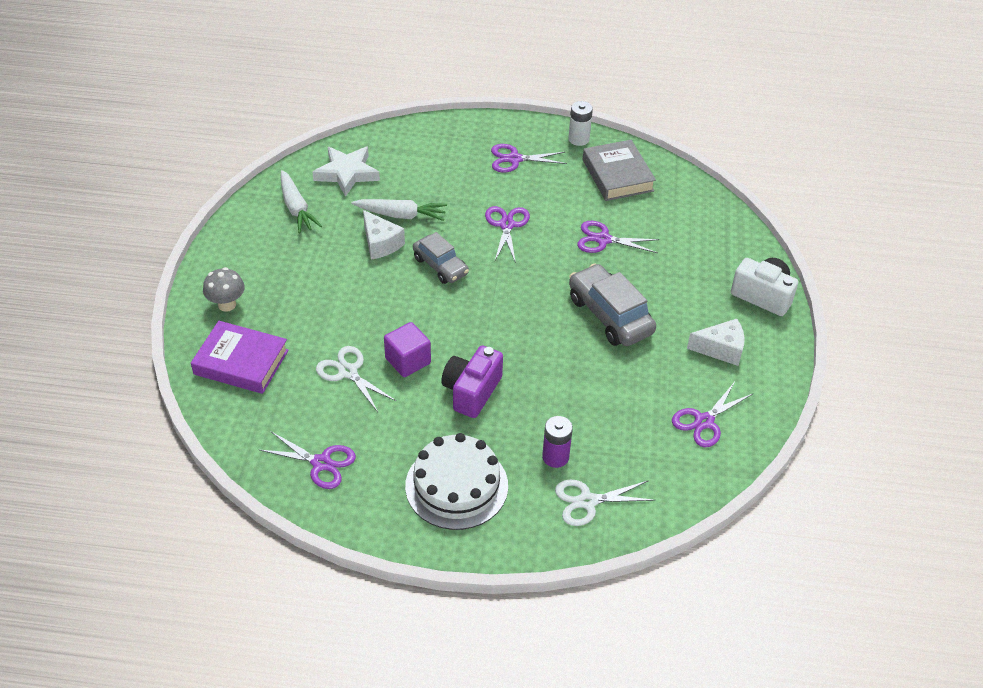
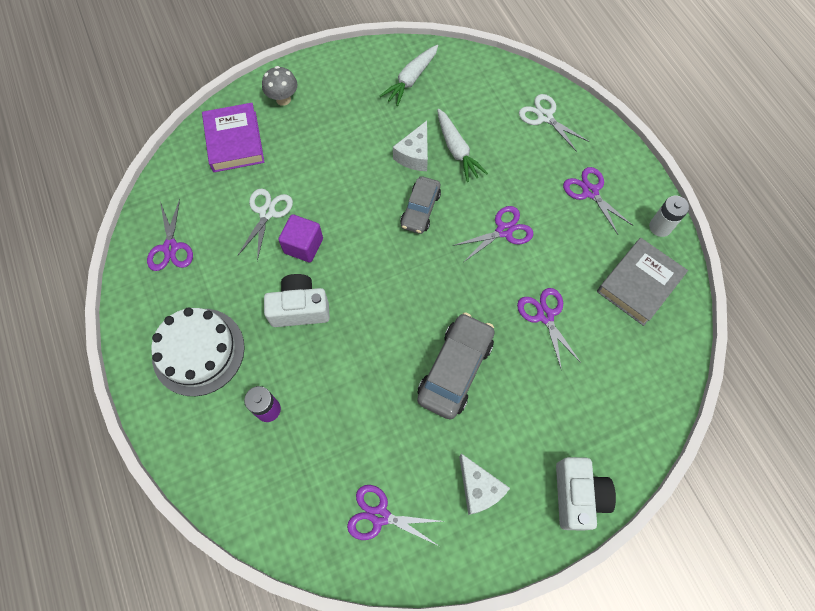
camera: 60 degrees right, 20 degrees up
(347, 173) = (474, 87): white star -> none
(471, 391) = (300, 308): purple camera -> white camera
(587, 501) = (235, 460): white scissors -> white scissors (545, 117)

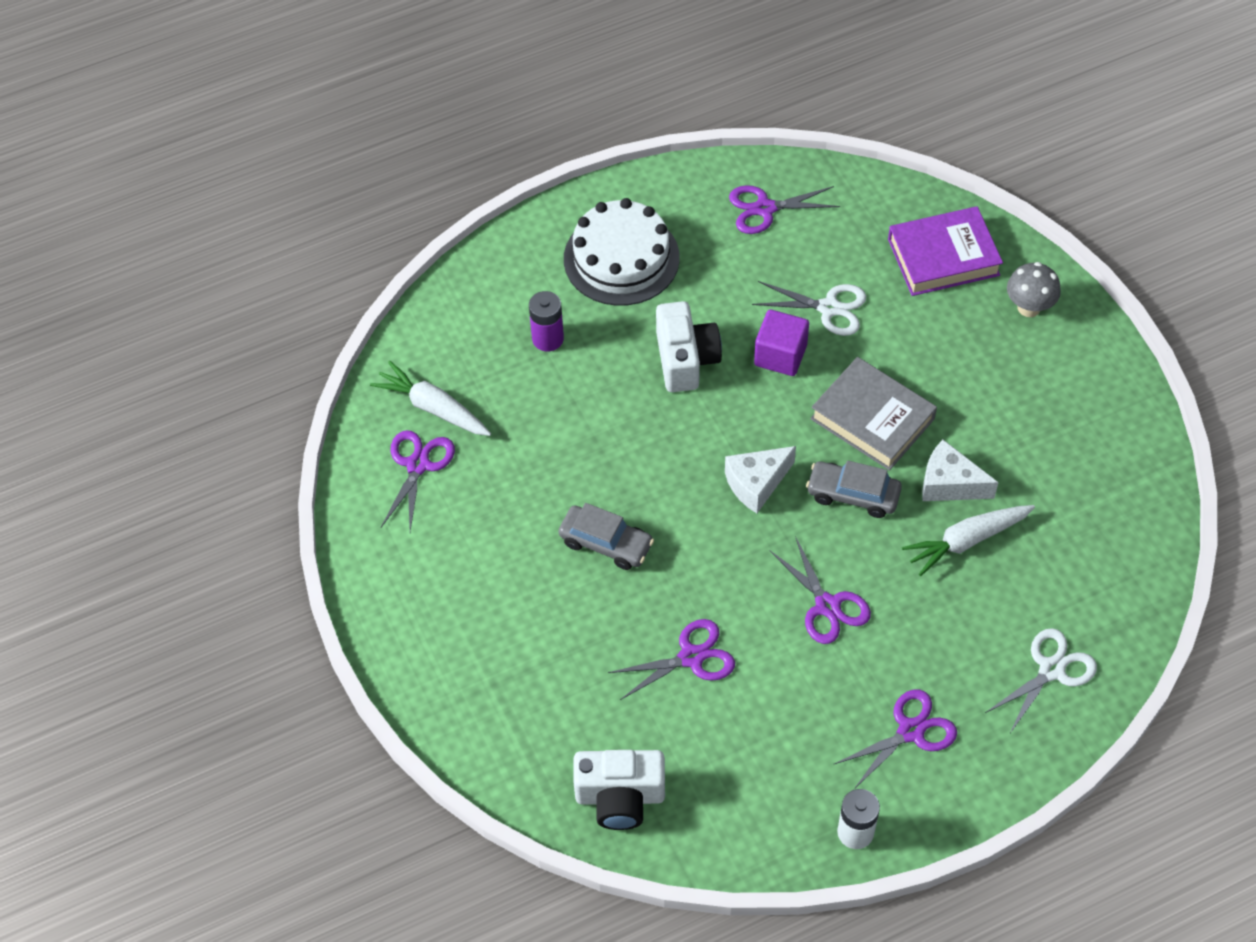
camera: 90 degrees right, 10 degrees down
(411, 80) = (1096, 474): white carrot -> white carrot (433, 408)
(455, 369) = (606, 543): grey car -> grey car, size x0.65
(478, 488) = (448, 571): white cheese -> white cheese (756, 483)
(577, 495) = (437, 686): white camera -> white camera (620, 797)
(638, 284) = (751, 790): grey book -> grey book (872, 418)

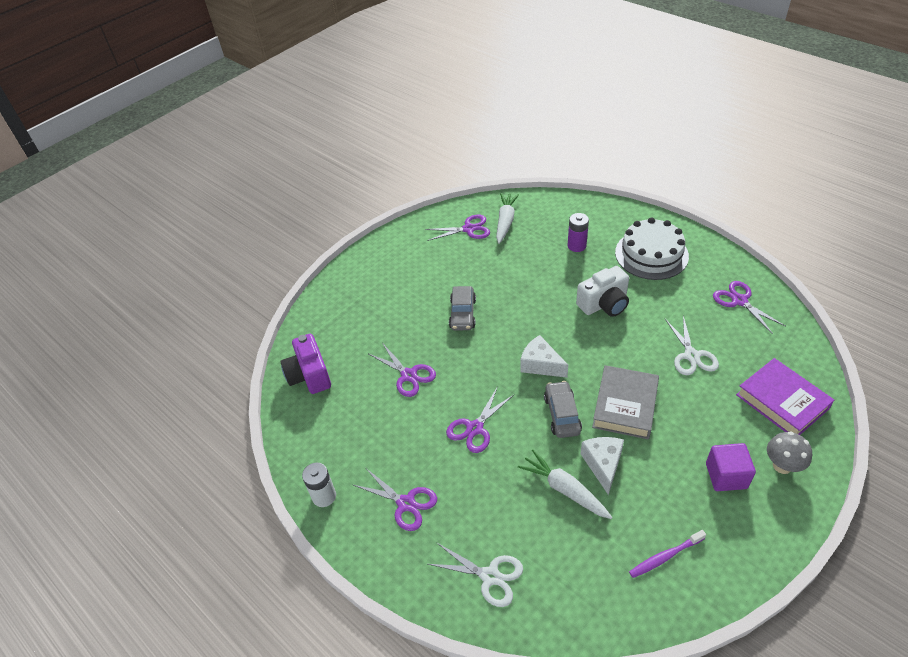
camera: 70 degrees right, 10 degrees down
(620, 797) = (309, 375): white camera -> purple camera
(780, 355) = (639, 344): purple cube -> purple cube (726, 476)
(1095, 480) = (665, 557): none -> purple toothbrush

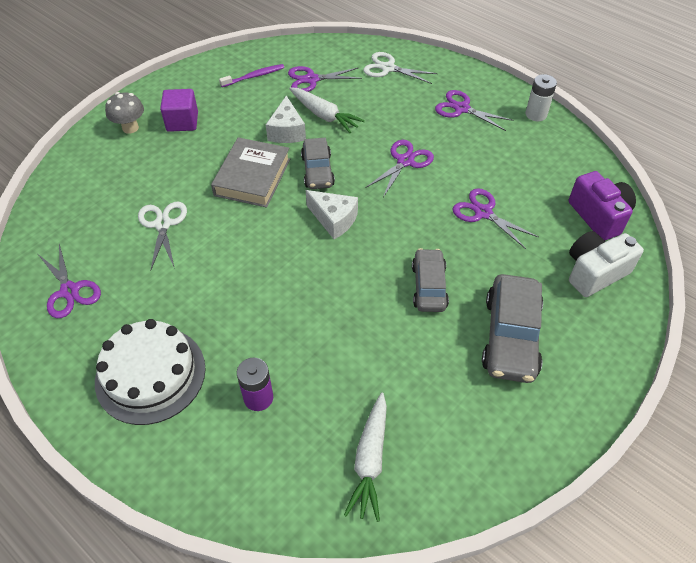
camera: 175 degrees right, 5 degrees up
(409, 284) = (510, 337): none -> grey car
(469, 229) = (433, 446): purple scissors -> purple scissors (311, 79)
(604, 304) = (243, 293): white camera -> white camera (594, 272)
(782, 401) = (96, 177): purple book -> none

